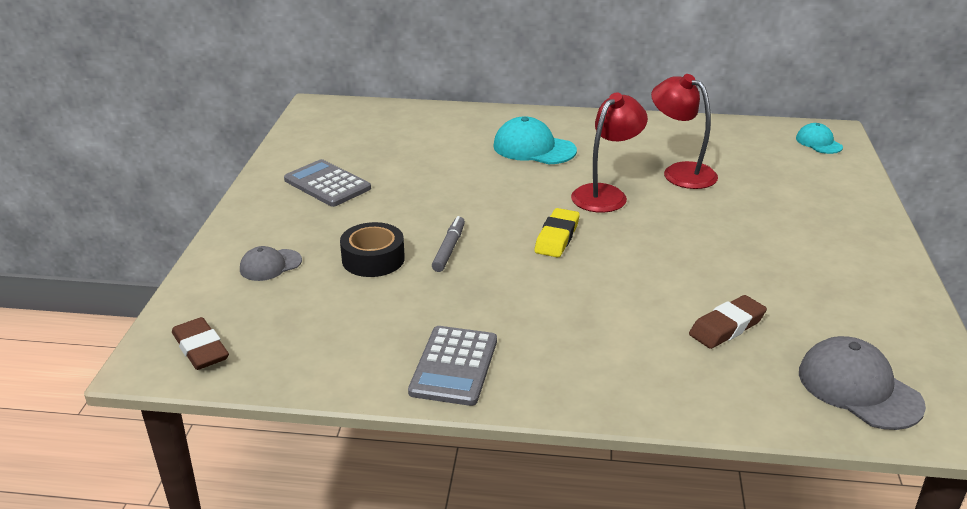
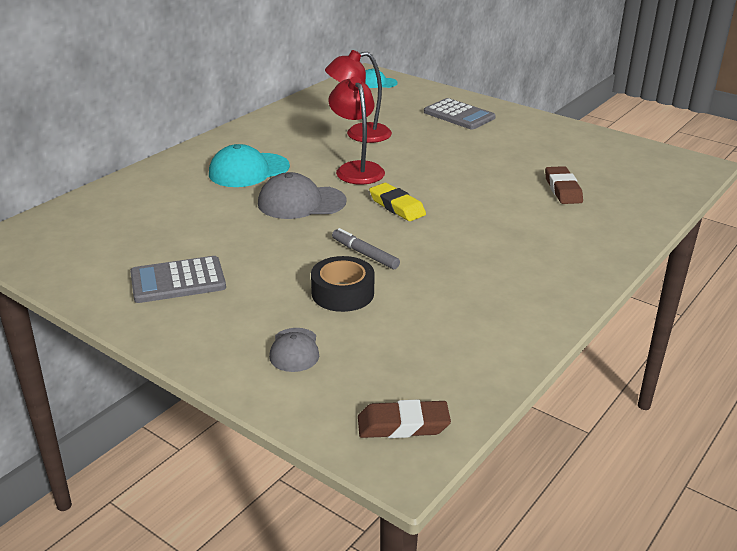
camera: 60 degrees left, 0 degrees up
(454, 366) = (531, 300): grey calculator -> grey calculator (459, 115)
(859, 388) = (651, 177): grey cap -> grey cap (301, 202)

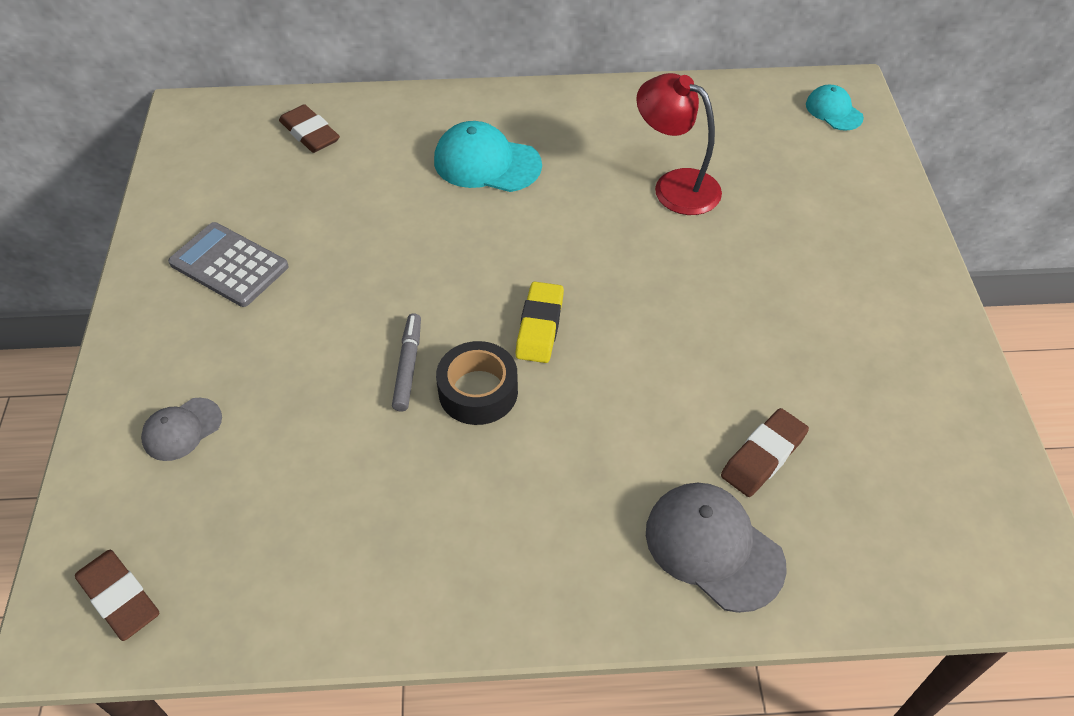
camera: 50 degrees right, 20 degrees up
(113, 210) = (310, 133): none -> brown eraser
(301, 202) = (463, 246): grey cap -> grey cap (713, 547)
(342, 293) = (314, 399): black tape -> black tape (478, 391)
(356, 169) = (588, 238): red lamp -> none
(459, 115) = (846, 235): grey calculator -> none

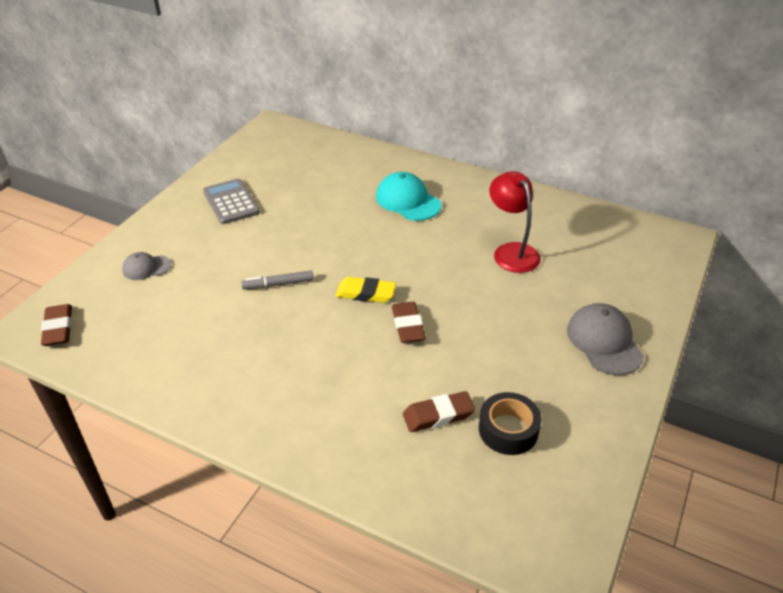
camera: 30 degrees right, 10 degrees down
(310, 133) = (324, 154): brown eraser -> brown eraser (408, 325)
(408, 366) = (278, 284): grey marker -> grey marker turned 135 degrees counterclockwise
(478, 391) = (304, 311): black tape -> black tape (508, 430)
(540, 326) = (365, 293): yellow eraser -> yellow eraser turned 60 degrees clockwise
(713, 547) = (366, 448): grey cap -> grey cap (604, 342)
(833, 111) = (658, 247): turquoise cap -> none

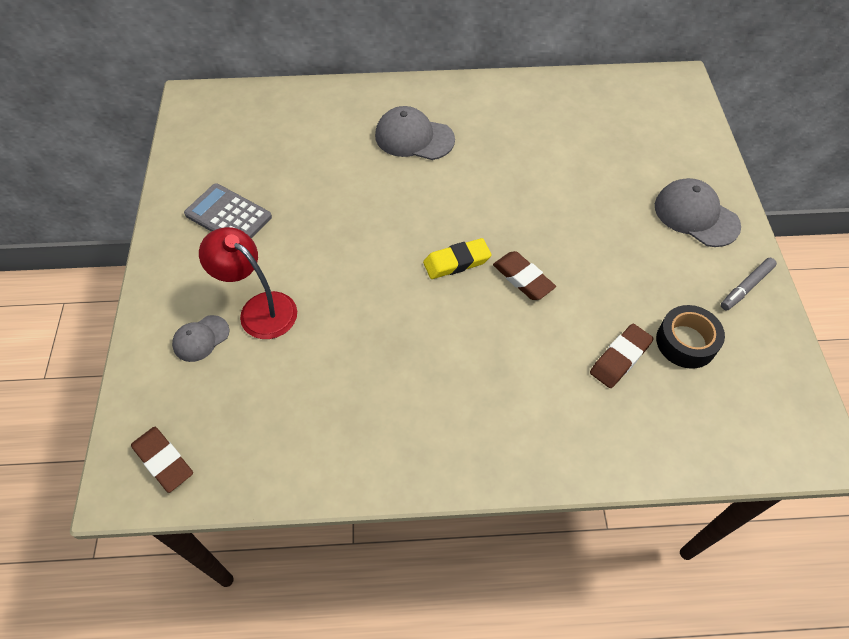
camera: 30 degrees left, 15 degrees up
(278, 284) = (362, 291): grey marker -> grey marker (746, 287)
(408, 201) = (414, 137): turquoise cap -> grey cap
(511, 251) = (553, 155): red lamp -> red lamp (259, 309)

